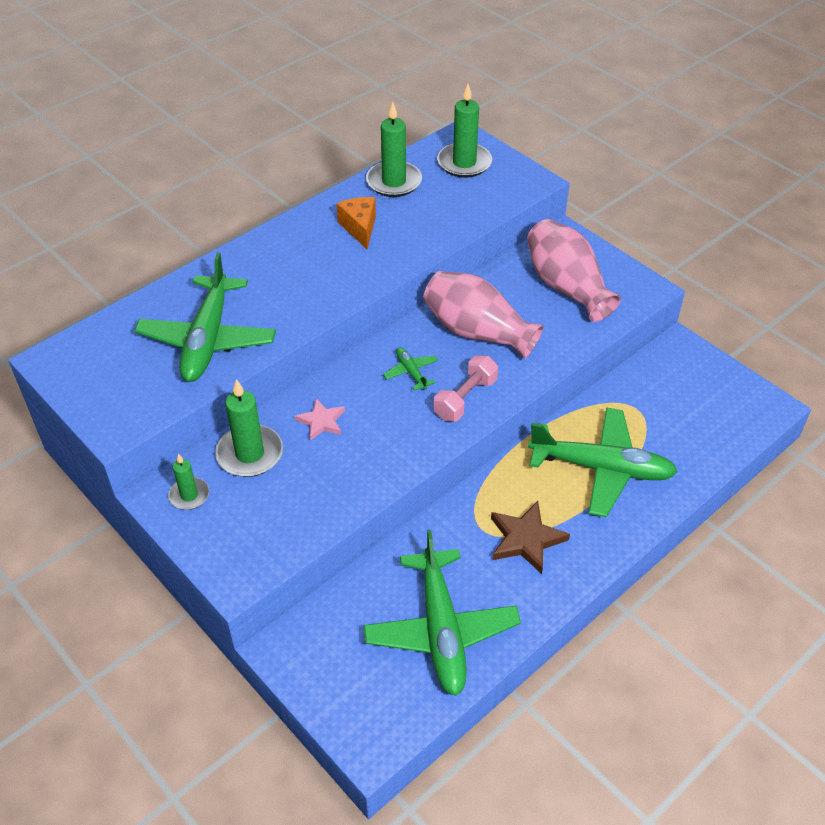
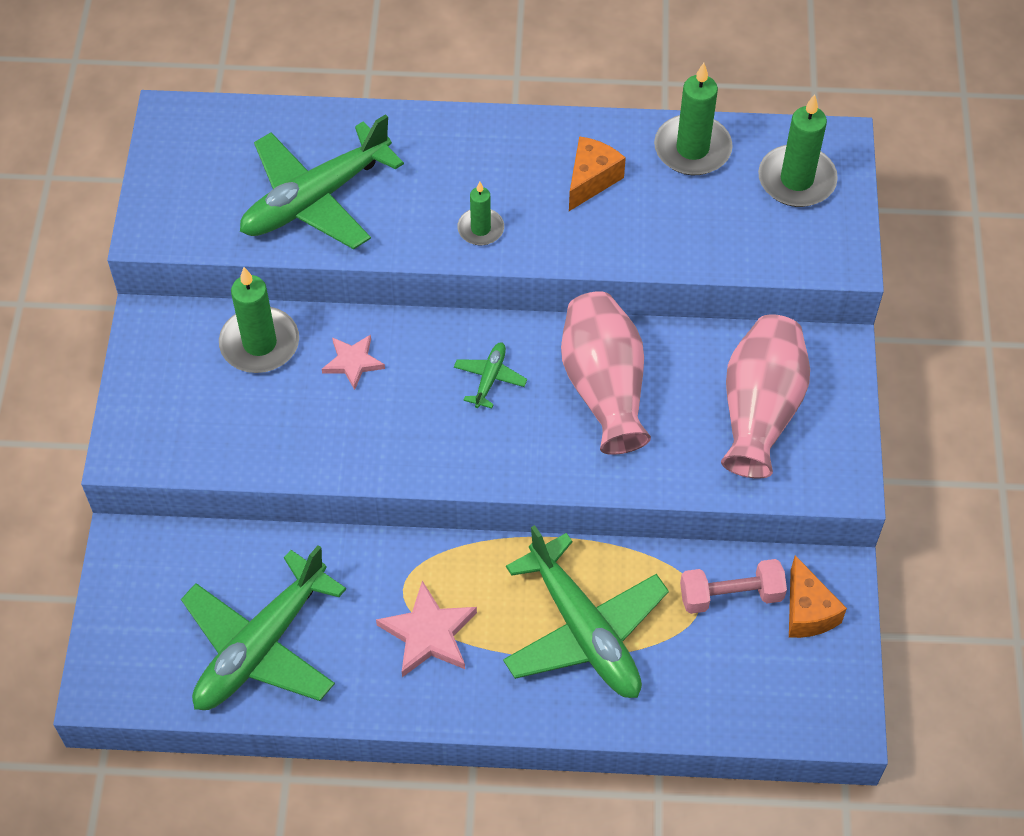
camera: 45 degrees right, 10 degrees up
(189, 495) = (171, 342): green candle -> green candle (480, 229)
(465, 398) = (505, 448): pink dumbbell -> pink dumbbell (731, 595)
(526, 539) = (428, 633): brown star -> pink star
(689, 372) = (807, 611): none -> orange cheese

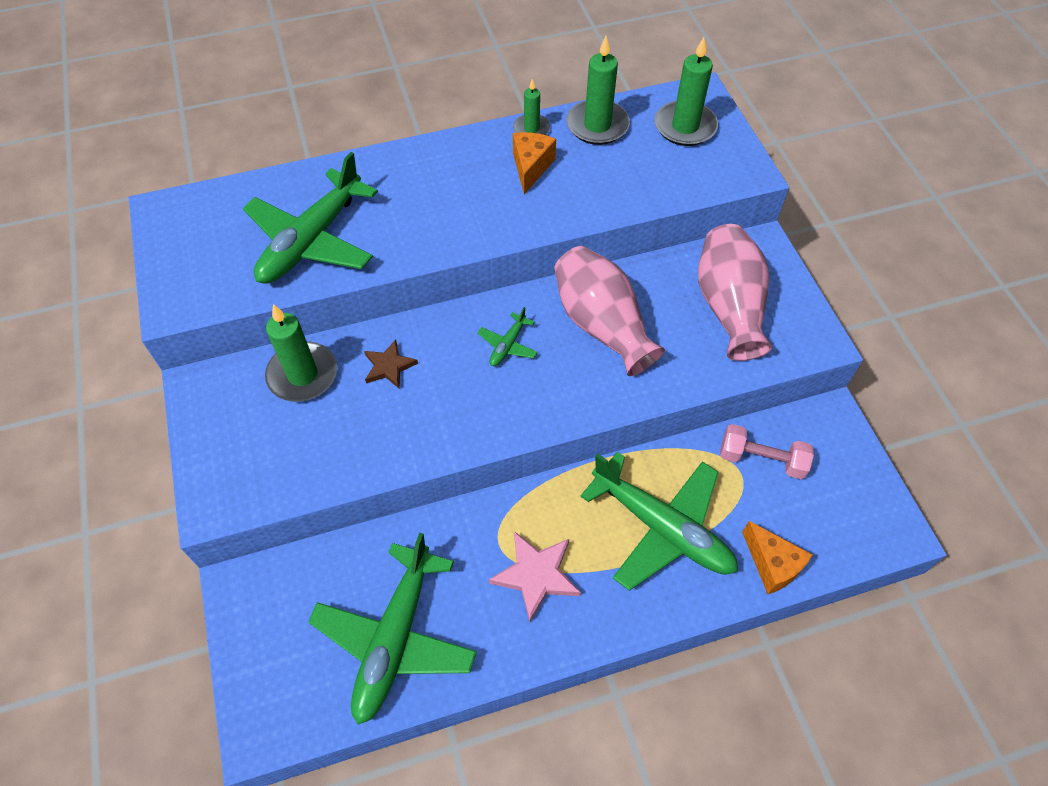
camera: 20 degrees left, 0 degrees up
(353, 362) = (389, 366): pink star -> brown star
(480, 229) = (459, 226): green candle -> green candle (531, 129)
(490, 378) = (508, 345): green plane -> green plane turned 150 degrees counterclockwise
(731, 595) = (761, 459): pink dumbbell -> pink dumbbell turned 45 degrees clockwise
(807, 611) = (825, 452): orange cheese -> orange cheese (772, 565)

